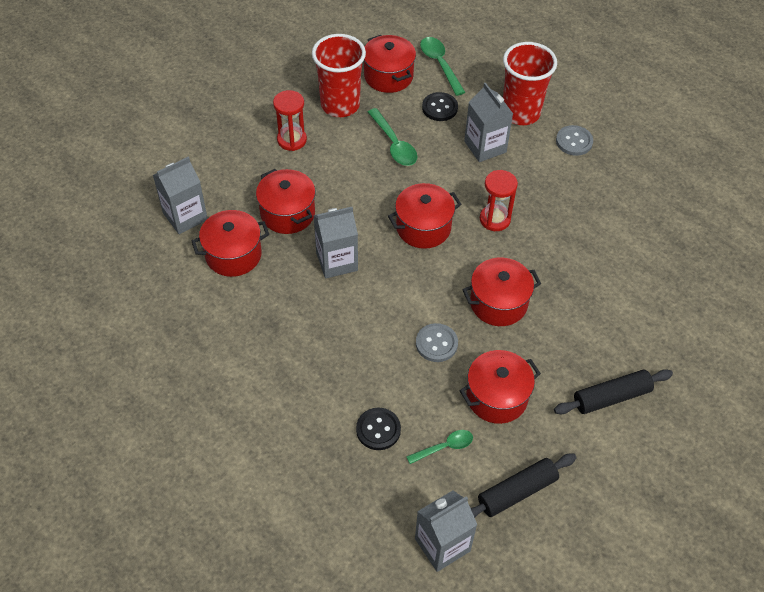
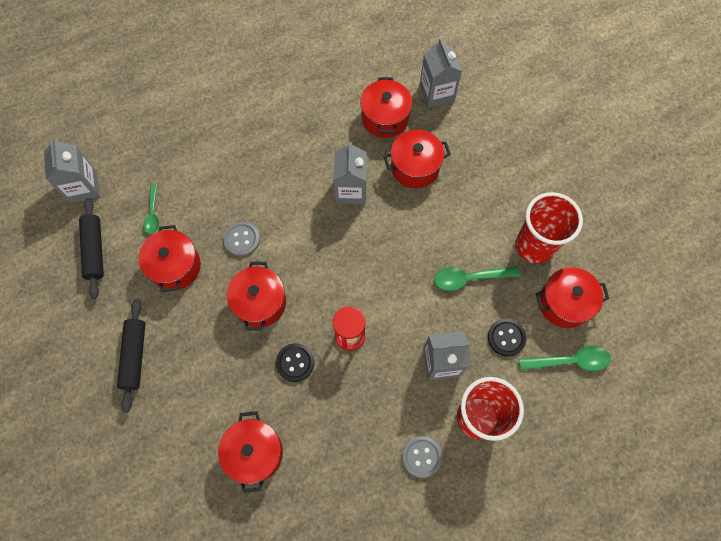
camera: 110 degrees right, 15 degrees up
(292, 140) = (500, 192): red hourglass -> none
(378, 429) = (187, 174): black button -> black button (295, 363)
(423, 227) = (362, 270): red pot -> red pot (255, 453)

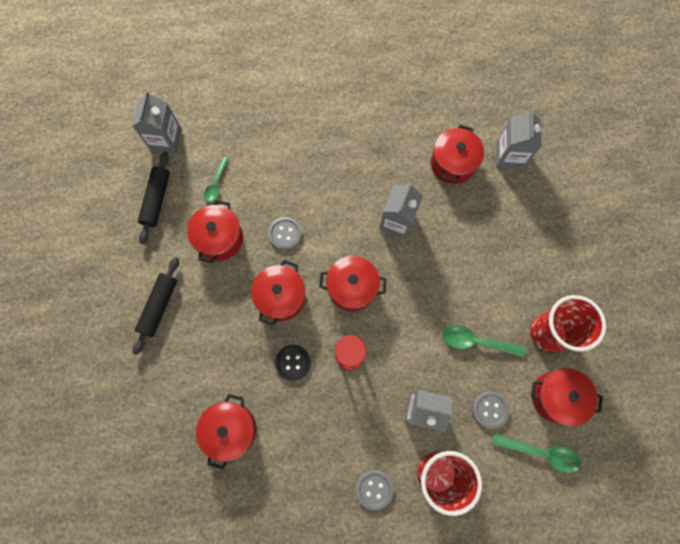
camera: 20 degrees right, 5 degrees up
(415, 167) = (463, 220): red pot -> red pot (352, 288)
(506, 338) = (490, 409): black button -> grey button

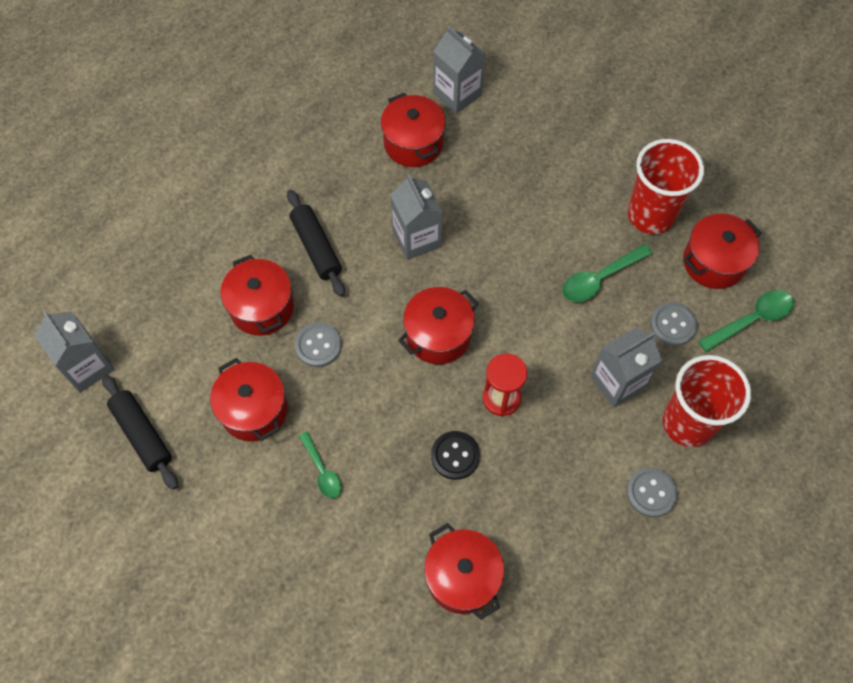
camera: 45 degrees left, 10 degrees down
(159, 306) = (259, 535): black rolling pin -> black rolling pin (316, 248)
(216, 184) = (193, 362): green spoon -> green spoon (322, 470)
(281, 297) = (378, 407): red pot -> red pot (262, 307)

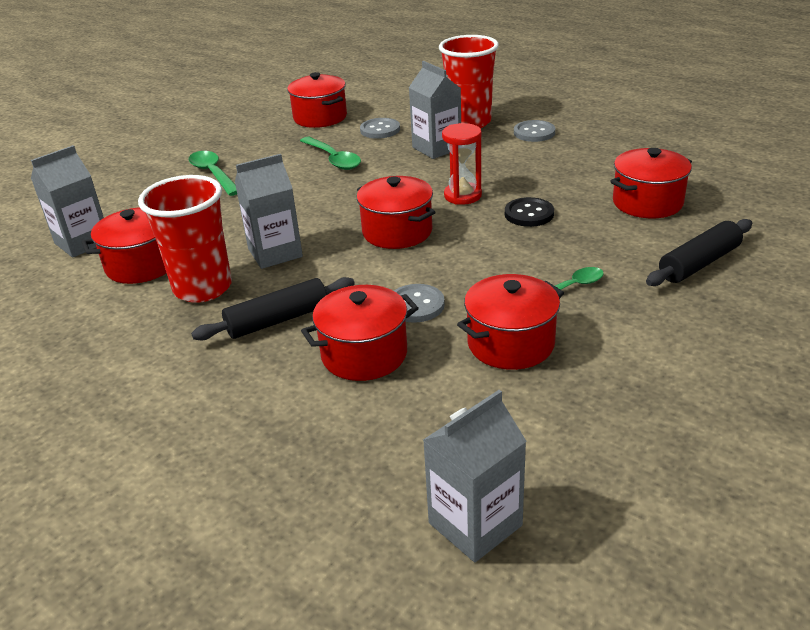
camera: 90 degrees left, 30 degrees down
(142, 435) = (572, 440): black rolling pin -> black rolling pin (699, 264)
(650, 215) = (269, 141): red cup -> red cup (203, 288)
(751, 320) = (374, 104): green spoon -> green spoon (213, 174)

